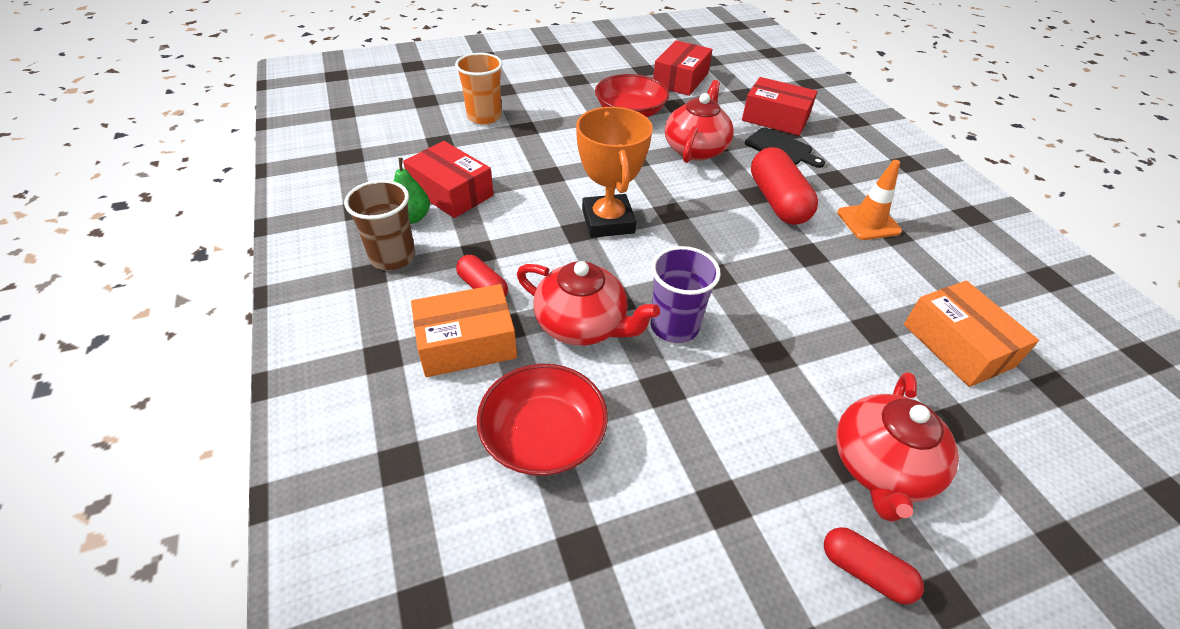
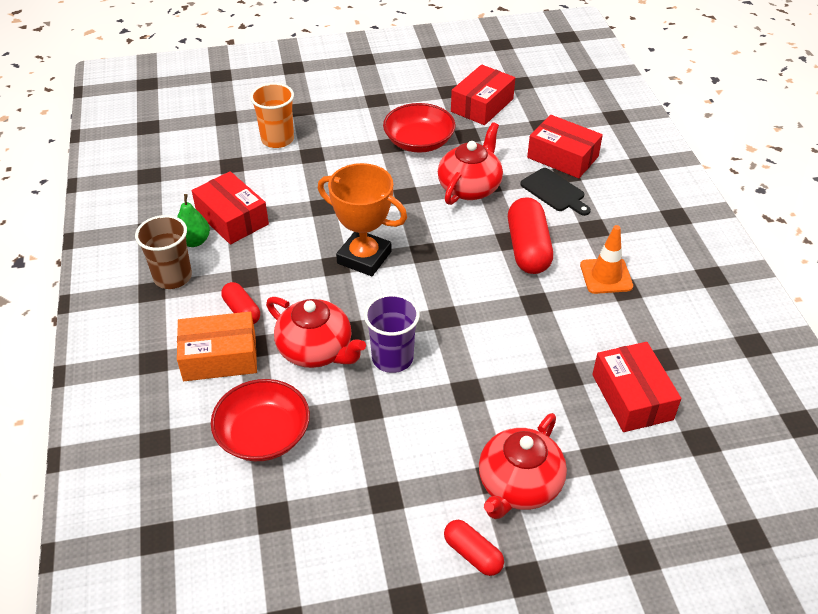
camera: 10 degrees right, 0 degrees up
(608, 221) = (364, 257): orange trophy -> orange trophy turned 60 degrees counterclockwise
(957, 345) = (632, 397): orange box -> red box

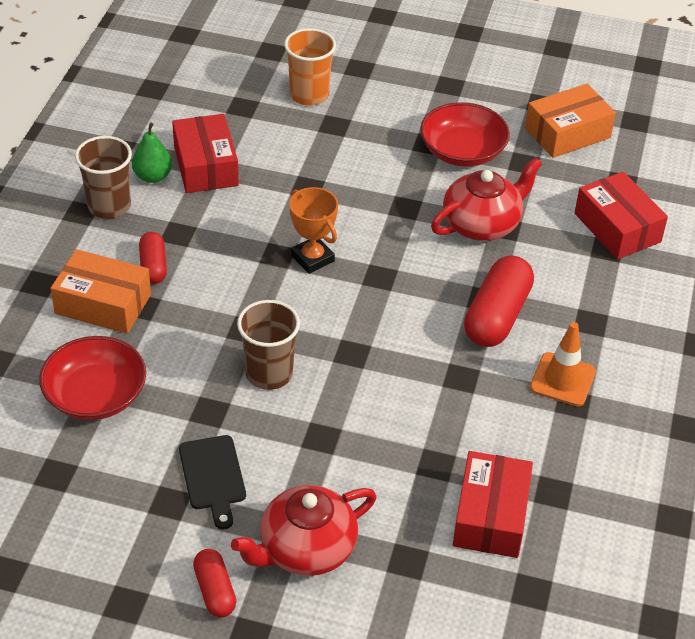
camera: 25 degrees right, 0 degrees up
(316, 350) = (199, 335): red teapot -> none
(364, 257) = (312, 258): orange trophy -> orange trophy, size x0.67
(392, 358) = (269, 373): purple cup -> brown cup
(482, 105) = (567, 133): red box -> orange box
(554, 192) = (576, 264): black cutting board -> black cutting board (213, 476)

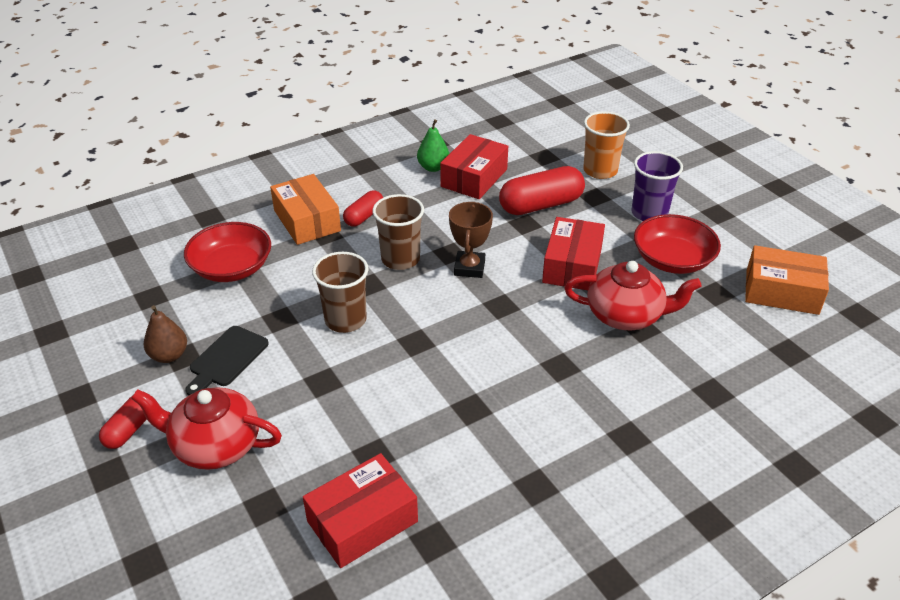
camera: 45 degrees right, 5 degrees down
(109, 206) = (385, 170): brown cup -> brown cup (400, 259)
(156, 510) = (169, 355): none -> brown pear
(312, 258) = (469, 268): orange trophy -> brown trophy
(397, 116) = (649, 213): none -> purple cup
(497, 316) = (555, 384): red capsule -> red capsule (541, 205)
(562, 380) = (549, 463): orange traffic cone -> none
(617, 227) = (742, 382): red box -> red box (572, 265)

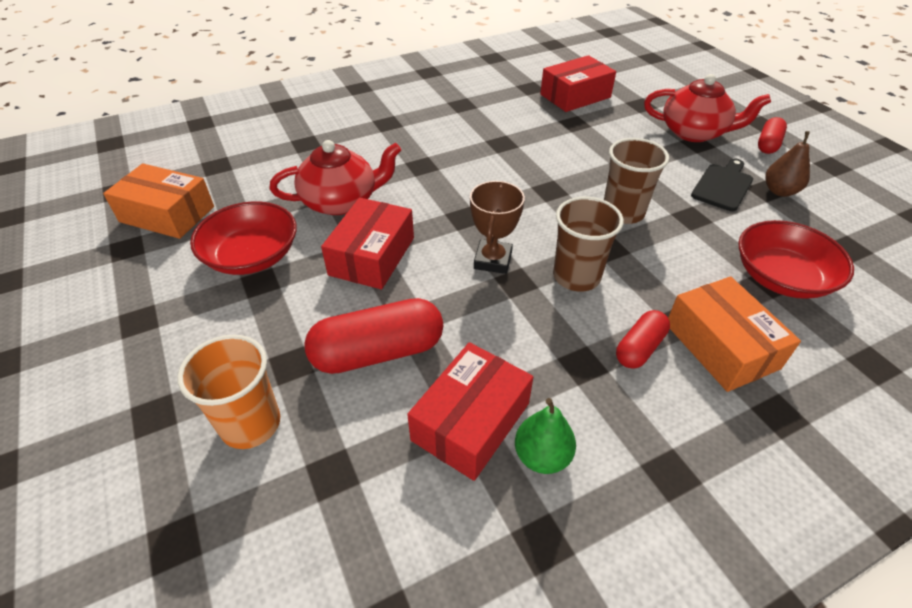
camera: 175 degrees left, 5 degrees up
(626, 315) = (341, 201): red teapot -> red teapot turned 150 degrees clockwise
(649, 213) = (231, 326): purple cup -> none

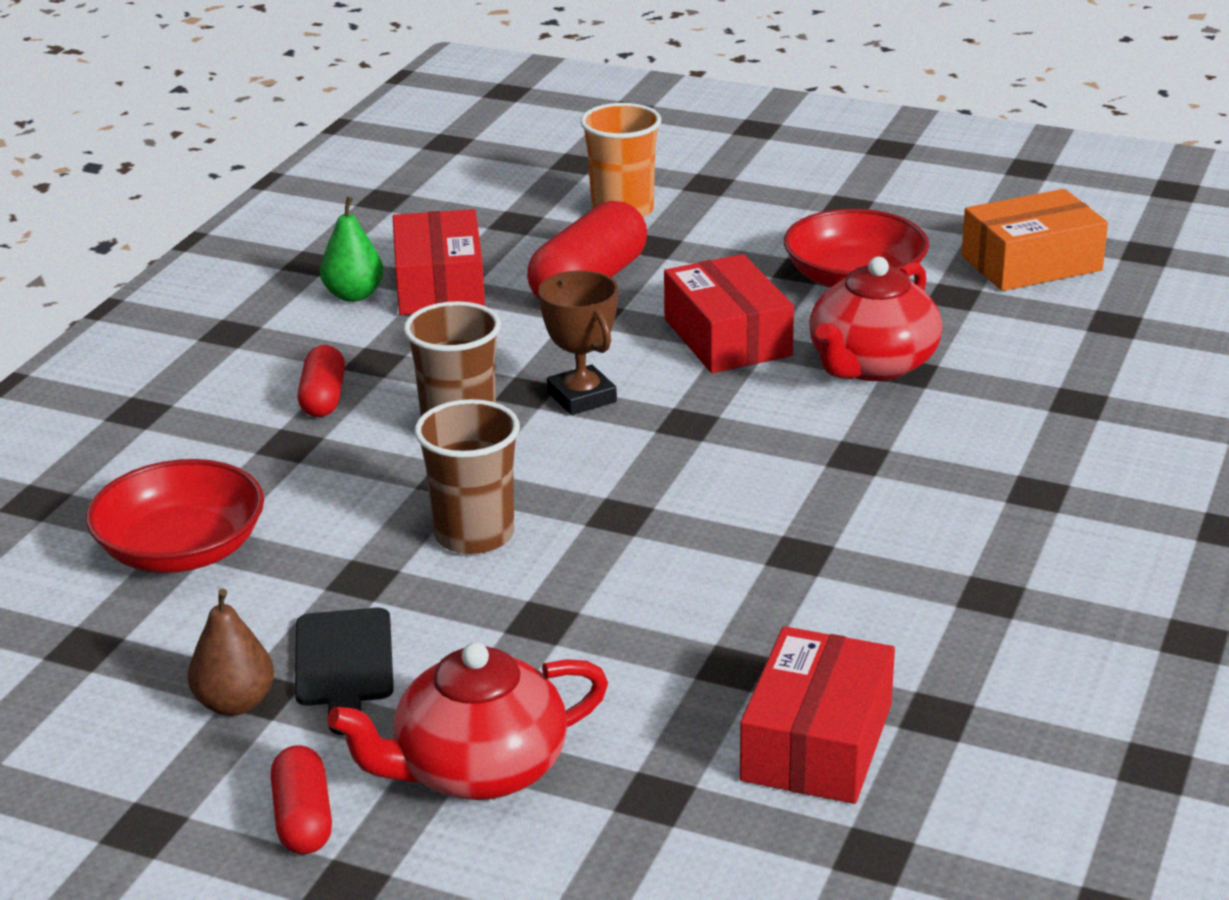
camera: 140 degrees right, 15 degrees down
(721, 346) = (229, 439): orange box -> none

